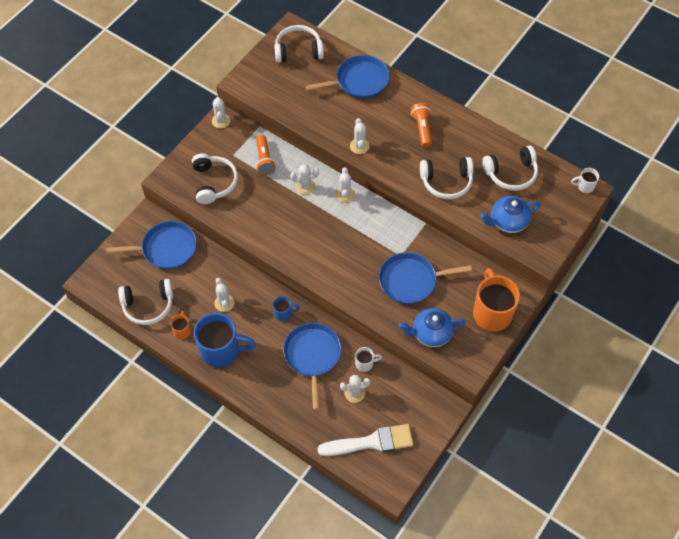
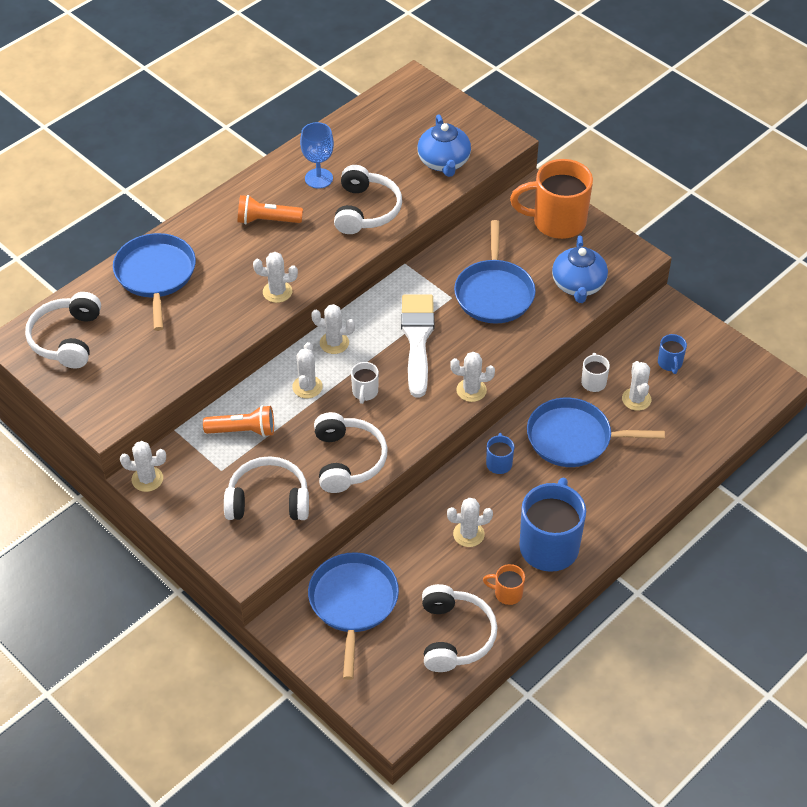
camera: 80 degrees left, 10 degrees down
(319, 278) = (471, 390): none -> white cactus
(371, 442) = (709, 392): white brush -> white brush (417, 339)
(393, 413) = (670, 363): none -> blue mug
(470, 150) = (318, 178): none -> blue goblet
(511, 174) = (369, 146): white headphones -> white headphones (348, 460)
(584, 186) = (406, 84): white mug -> white mug (365, 392)

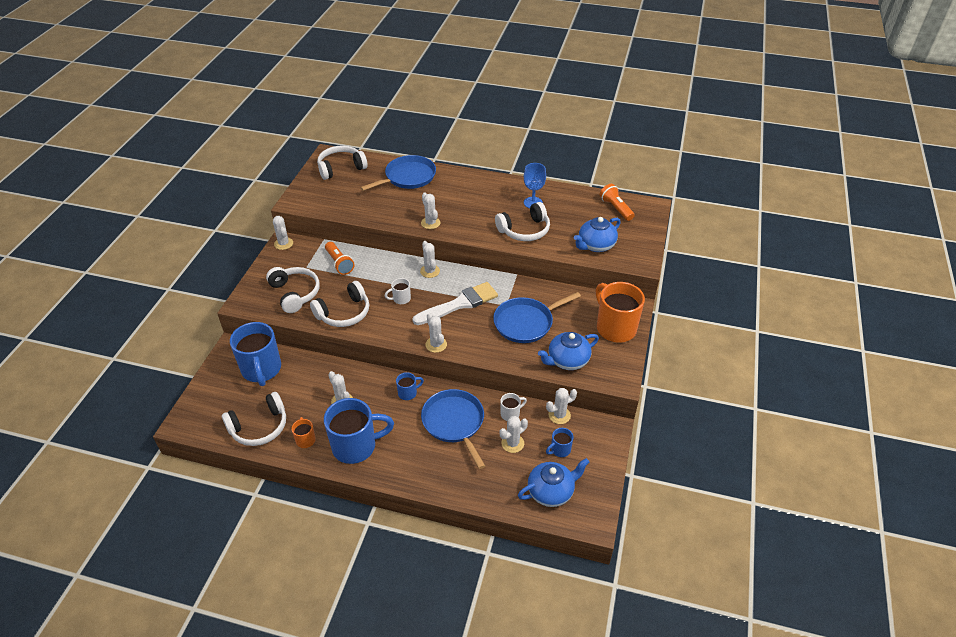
camera: 60 degrees right, 5 degrees down
(267, 220) = (482, 197): orange flashlight -> orange flashlight (616, 208)
(307, 387) = (388, 274): white cactus -> white cactus (559, 415)
(353, 603) = (261, 370): blue pan -> blue mug
(719, 396) = (551, 491): none -> blue teapot

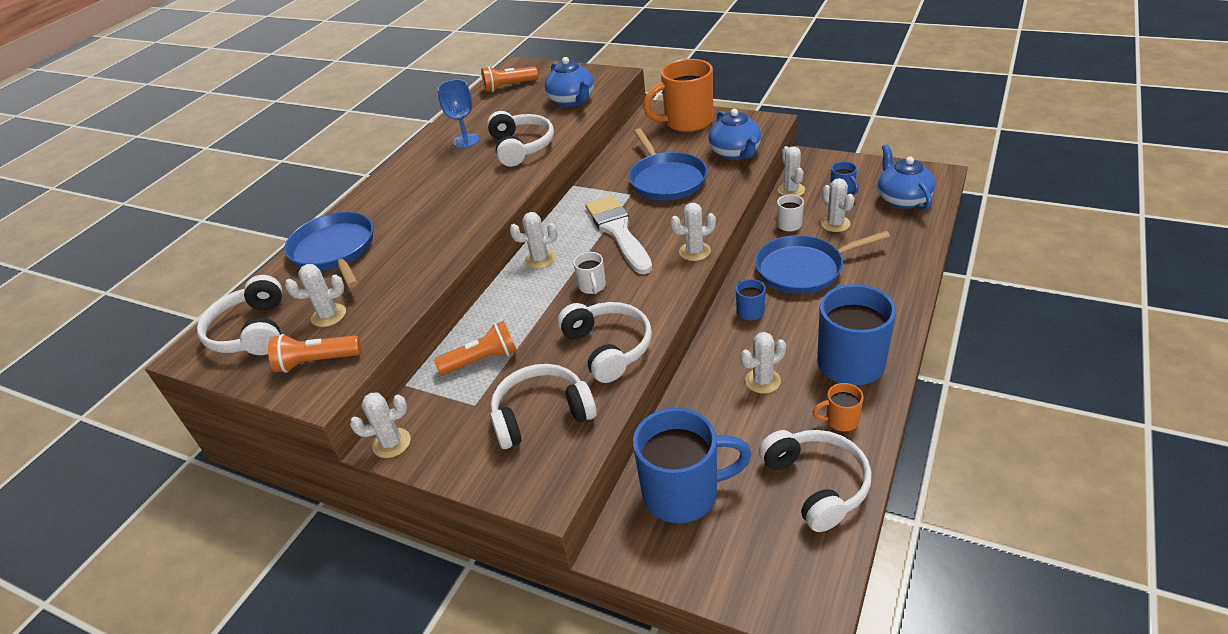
camera: 75 degrees left, 5 degrees down
(315, 196) = (317, 362): none -> orange flashlight
(430, 223) = (467, 225): white cactus -> white cactus (329, 315)

